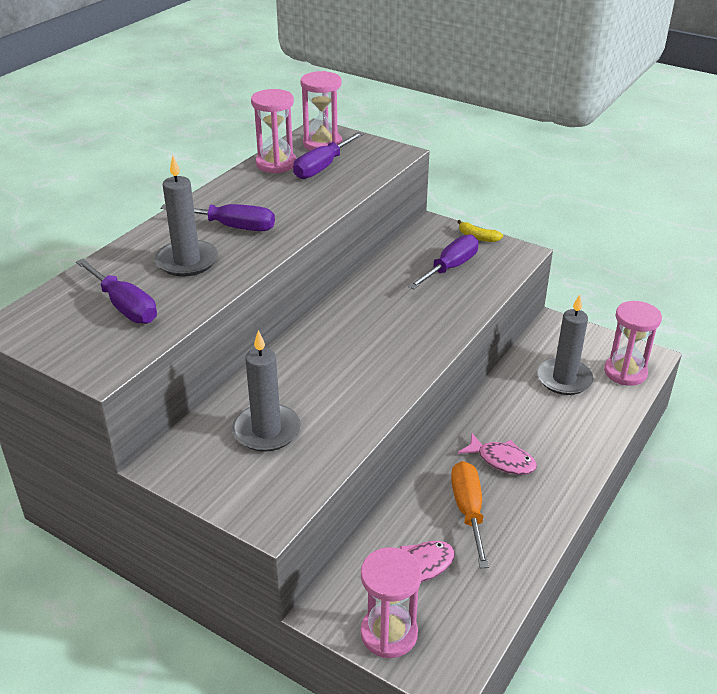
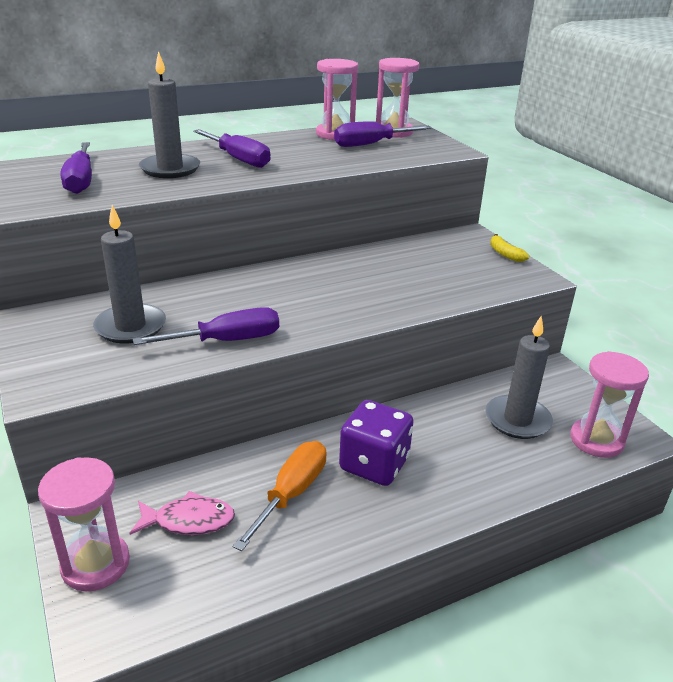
camera: 30 degrees right, 5 degrees down
(450, 267) = (449, 267): purple screwdriver -> purple screwdriver (227, 341)
(502, 460) = (374, 464): pink fish -> purple dice

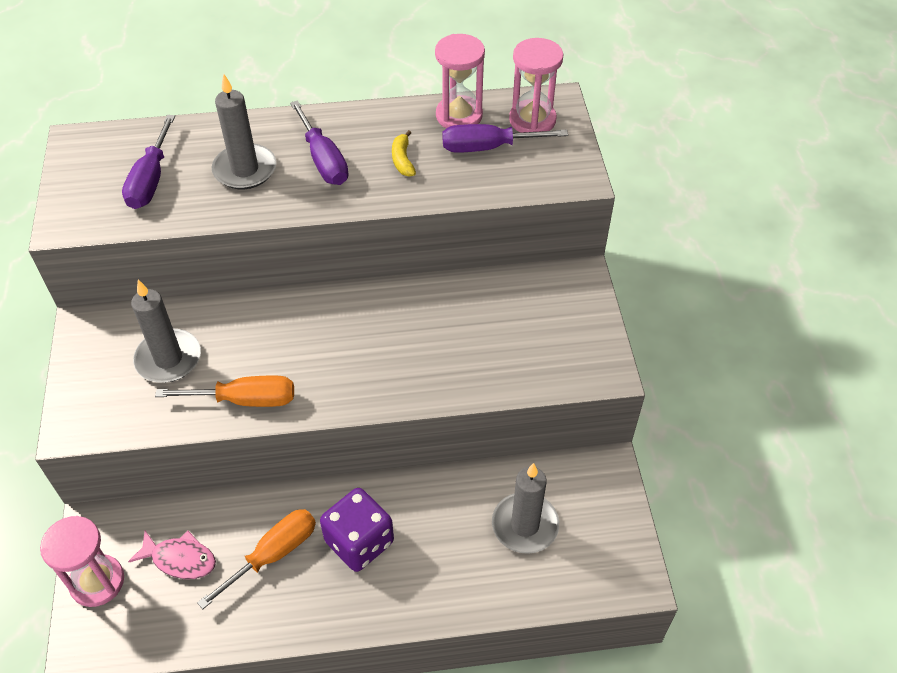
camera: 20 degrees right, 20 degrees up
(227, 341) = (245, 400): purple screwdriver -> orange screwdriver
(505, 254) = (597, 322): yellow banana -> yellow banana (402, 160)
(596, 440) = (588, 572): pink hourglass -> none

